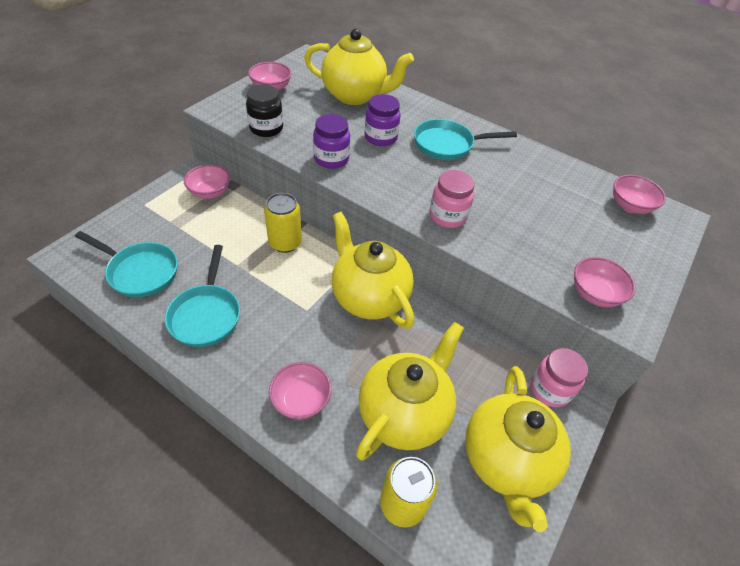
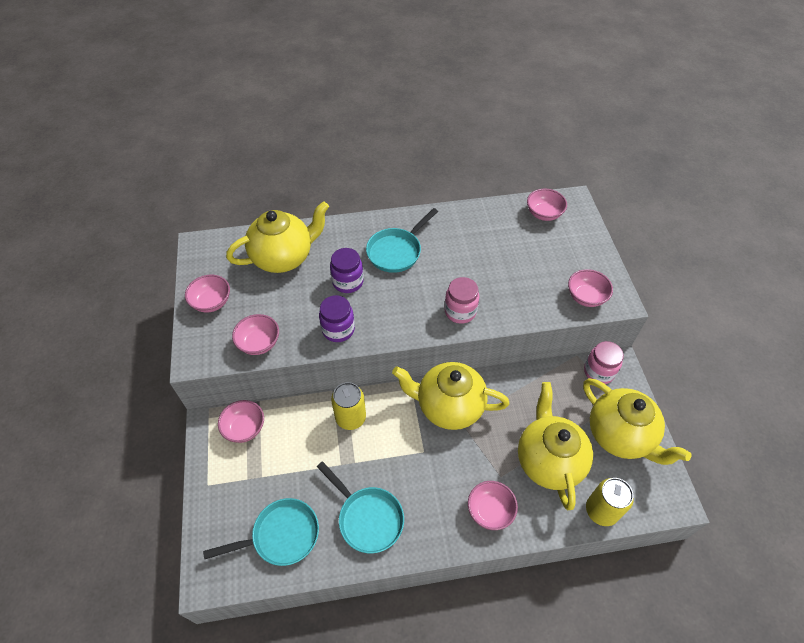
camera: 40 degrees left, 5 degrees up
(266, 128) = (259, 343): black jar -> pink bowl

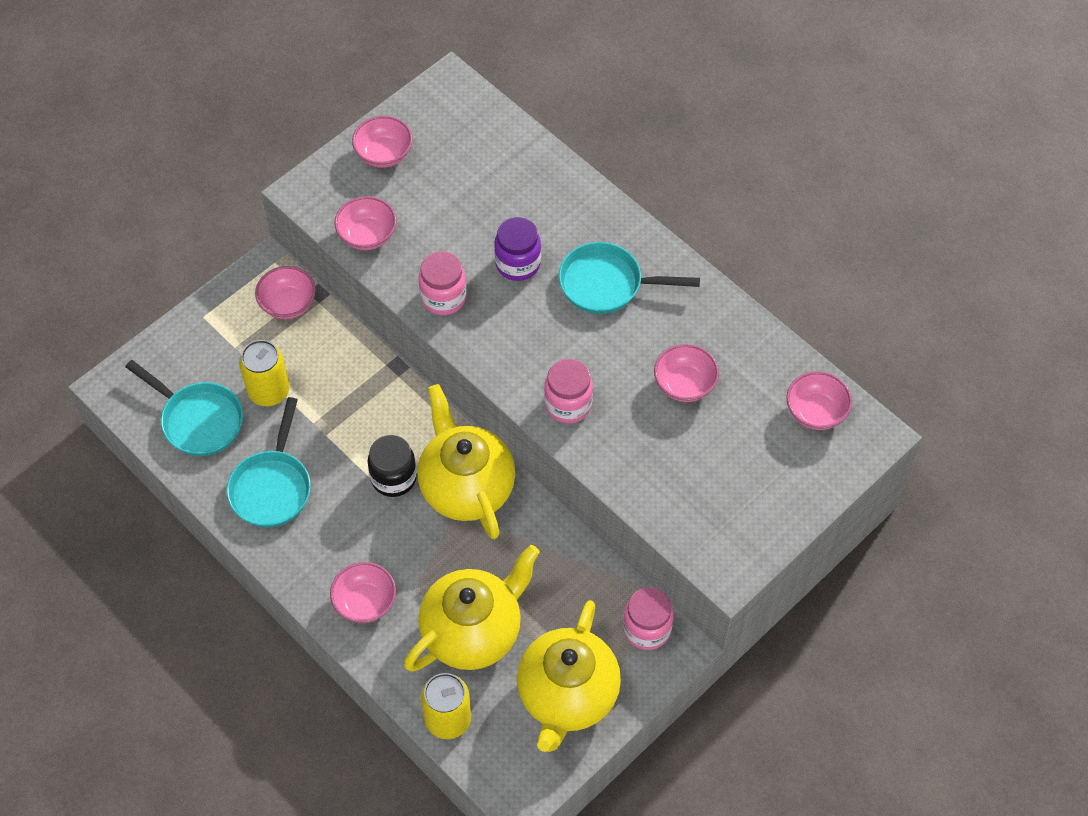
camera: 55 degrees right, 5 degrees up
(284, 257) = (501, 176): yellow teapot -> none
(338, 329) = (443, 297): purple jar -> pink jar
(350, 417) = (376, 396): yellow can -> yellow can (269, 391)
(414, 441) = (393, 478): none -> black jar
(586, 297) = (704, 531): pink bowl -> pink bowl (684, 384)

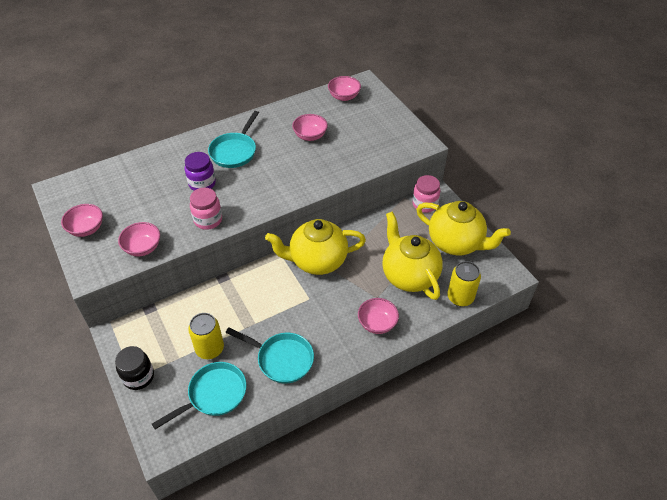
camera: 75 degrees left, 10 degrees down
(288, 304) = (149, 326): pink bowl -> none
(393, 478) = (298, 294): black jar -> black jar (138, 377)
(568, 404) = (304, 181): pink jar -> none

